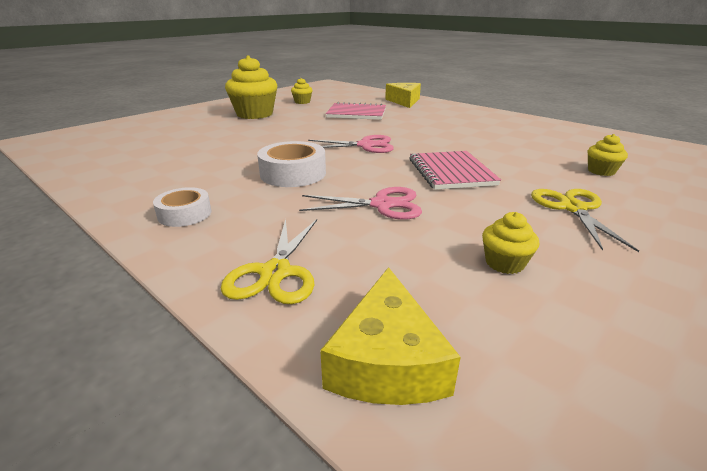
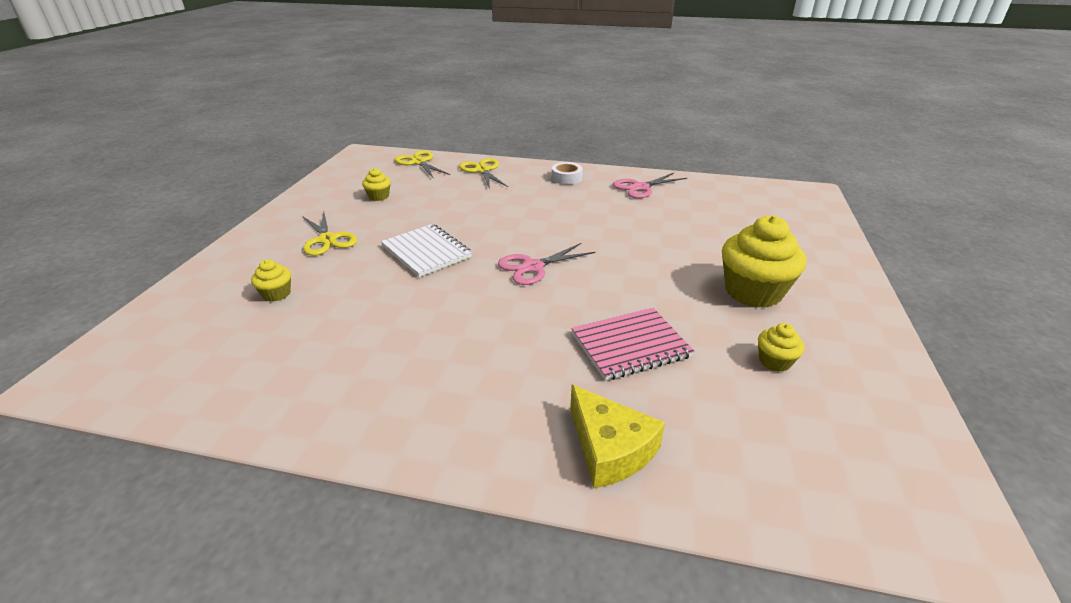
camera: 150 degrees right, 5 degrees up
(293, 173) = (551, 216): white tape -> none
(382, 205) = (462, 209): pink scissors -> pink scissors (640, 187)
(386, 360) = (419, 162): yellow cheese -> yellow scissors
(451, 172) = (426, 252): pink notebook -> white notebook

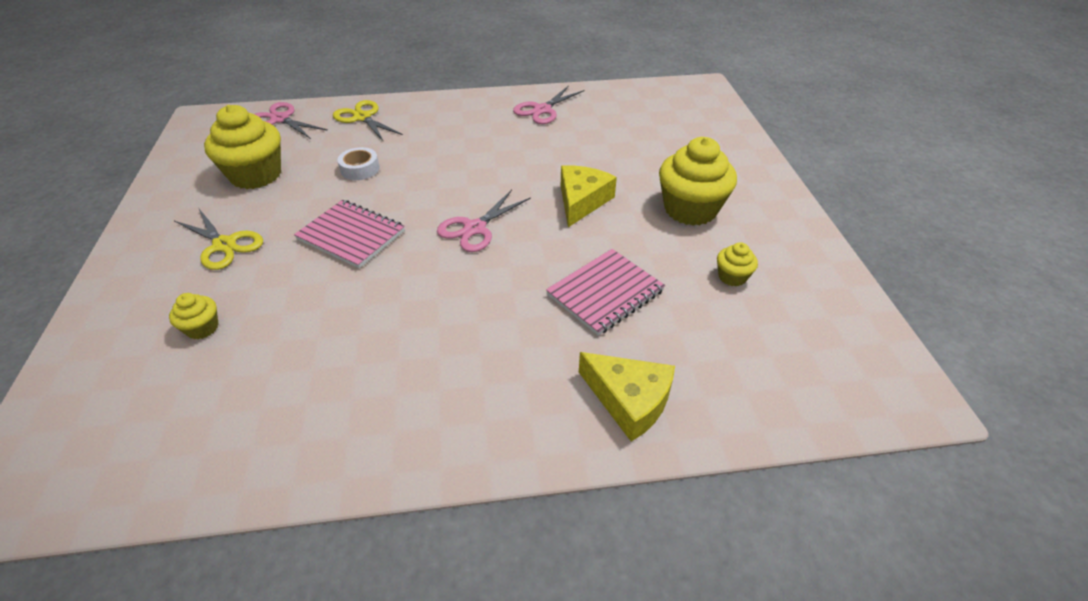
camera: 20 degrees left, 10 degrees up
(379, 196) = (256, 175): yellow cupcake -> yellow cupcake, size x2.11
(419, 162) = (280, 119): yellow scissors -> pink scissors
(426, 252) = (351, 235): white notebook -> pink notebook
(566, 178) = (461, 111): white tape -> white tape (360, 169)
(643, 264) = (582, 201): none -> yellow cheese

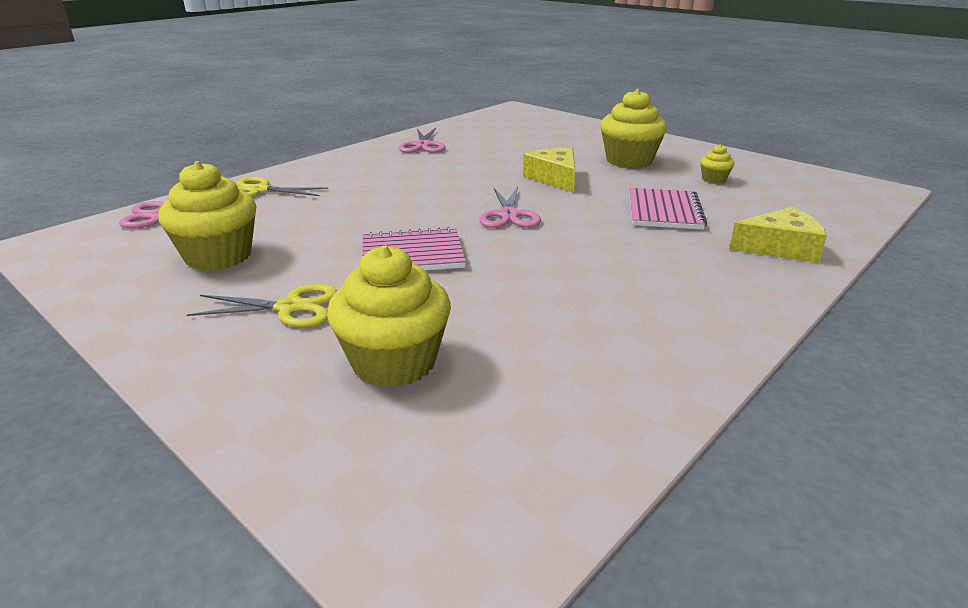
camera: 40 degrees left, 15 degrees down
(202, 328) = (394, 362): yellow cupcake -> yellow cupcake, size x2.11
(360, 169) = (330, 218): white tape -> none

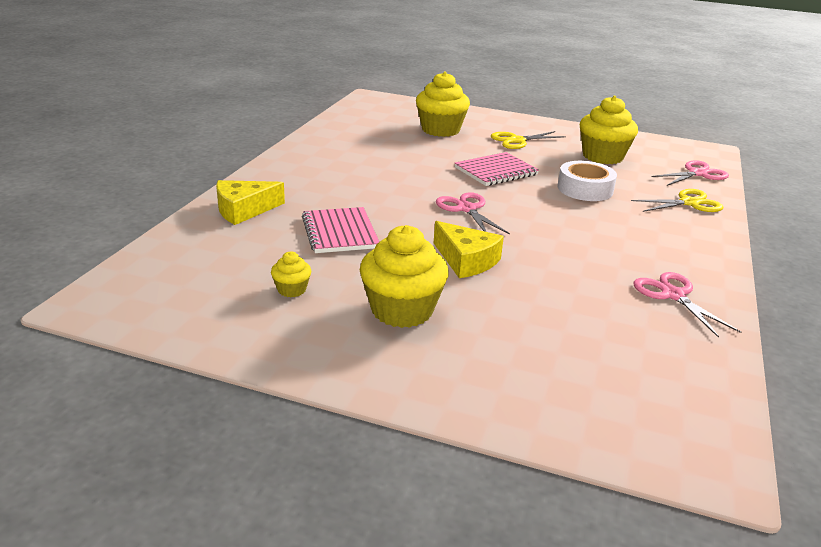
camera: 155 degrees right, 0 degrees up
(339, 217) = (585, 189): none -> white tape

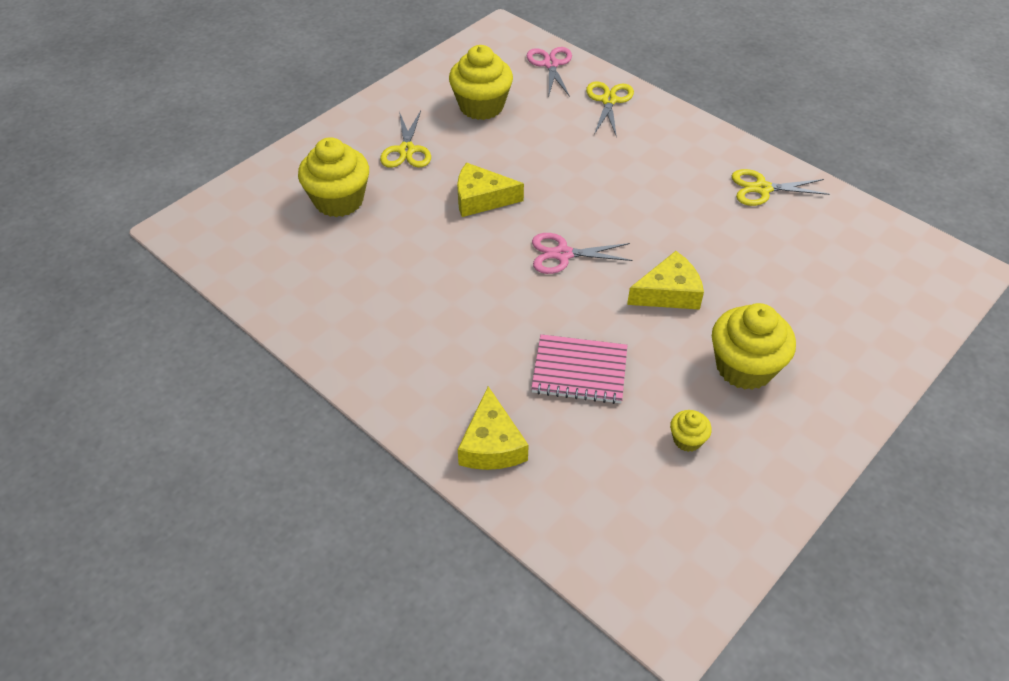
camera: 65 degrees left, 20 degrees up
(496, 171) = (481, 198): pink notebook -> yellow cheese
(585, 189) = (552, 152): white tape -> none
(673, 295) = (762, 188): pink scissors -> yellow scissors

